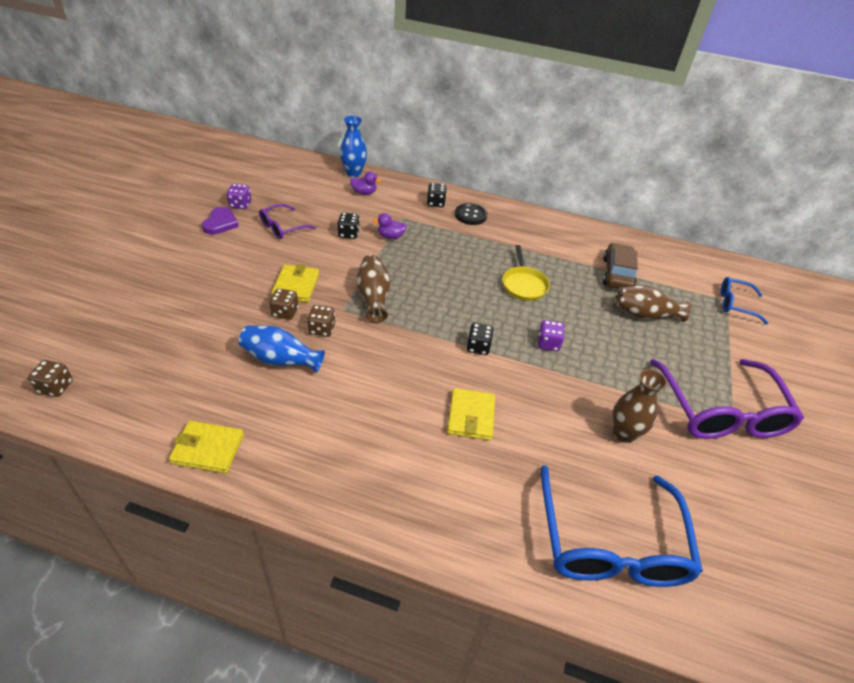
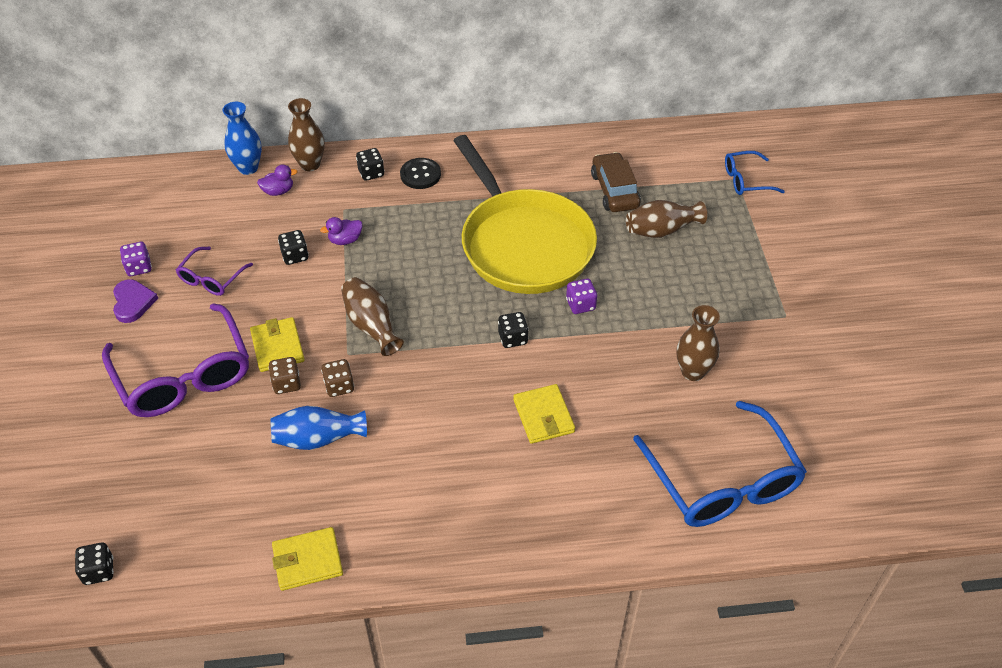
camera: 20 degrees left, 5 degrees up
(56, 387) = (99, 571): brown dice -> black dice
(396, 184) = (310, 164): none -> brown vase
(524, 284) = (523, 244): yellow pan -> yellow pan, size x2.39
(721, 411) = (772, 310): purple glasses -> purple glasses (184, 375)

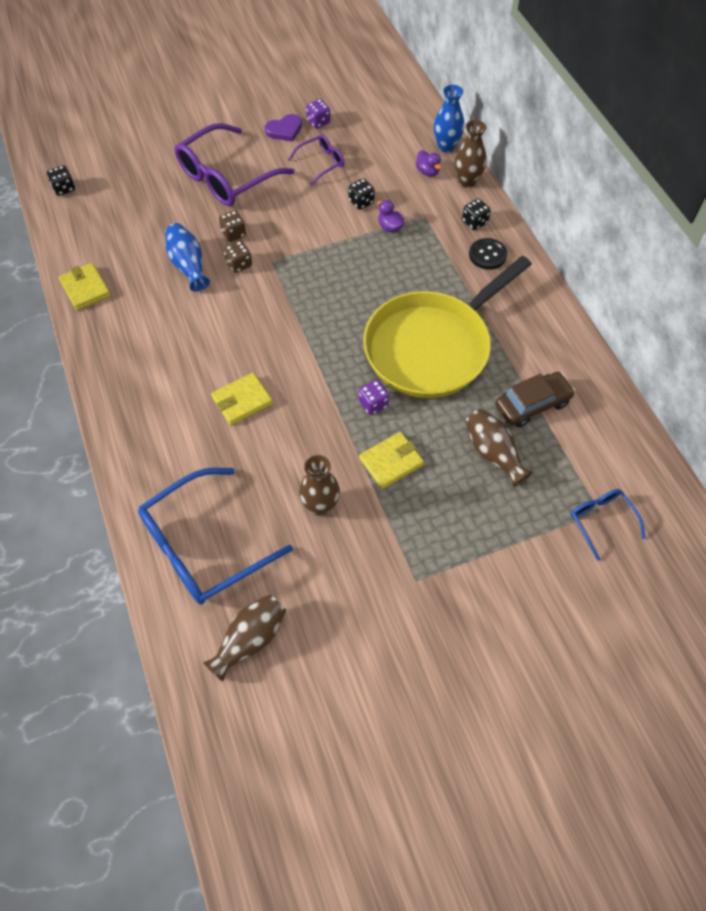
camera: 75 degrees right, 10 degrees up
(211, 278) = (321, 163): purple glasses -> purple glasses turned 135 degrees clockwise
(277, 347) = (267, 219): yellow wallet -> yellow wallet (391, 462)
(371, 325) = (304, 267): brown vase -> brown vase (250, 639)
(513, 338) = (319, 362): black dice -> none

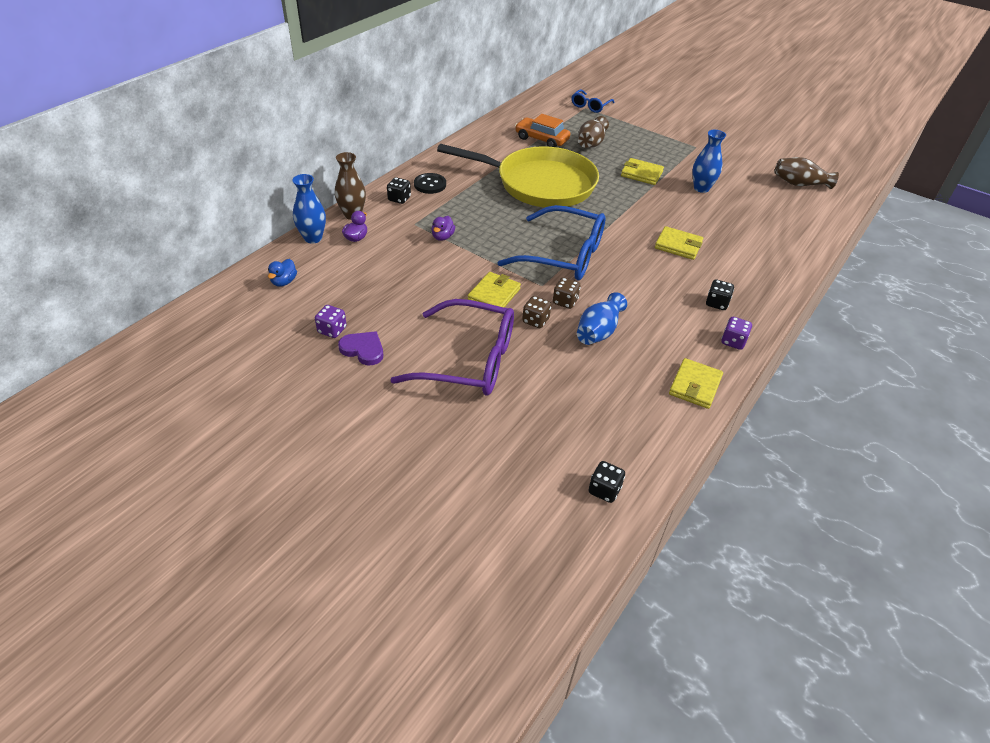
camera: 125 degrees left, 15 degrees down
(203, 546) = (783, 219): blue glasses -> blue glasses (563, 255)
(285, 224) = (494, 294): none -> yellow wallet
(320, 506) = (701, 188): brown vase -> blue vase
(321, 163) = (394, 304): purple glasses -> none
(361, 202) = (426, 261): black dice -> black dice (716, 303)
(373, 404) = (611, 192): purple dice -> purple dice (733, 341)
(396, 114) = (284, 282): none -> blue duck
(532, 404) = (541, 139): brown car -> orange car

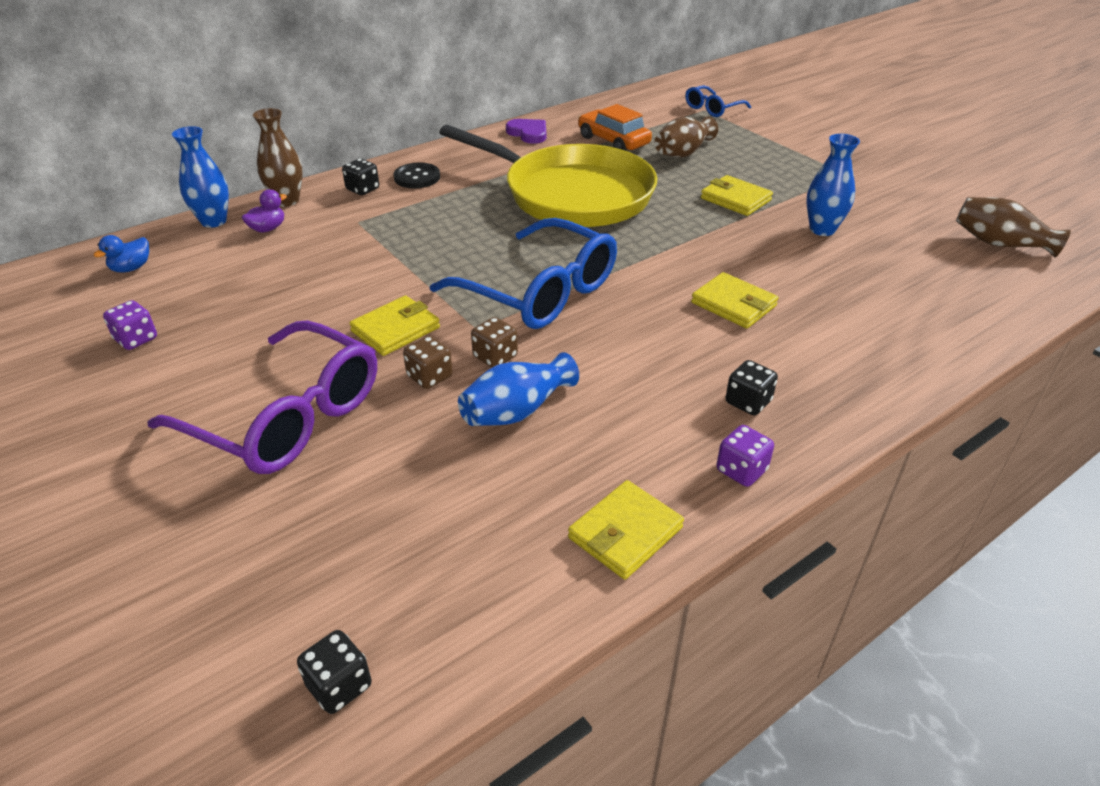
camera: 20 degrees right, 5 degrees down
(363, 349) = (153, 373): purple heart -> purple heart (528, 133)
(442, 237) = (383, 243): purple duck -> none

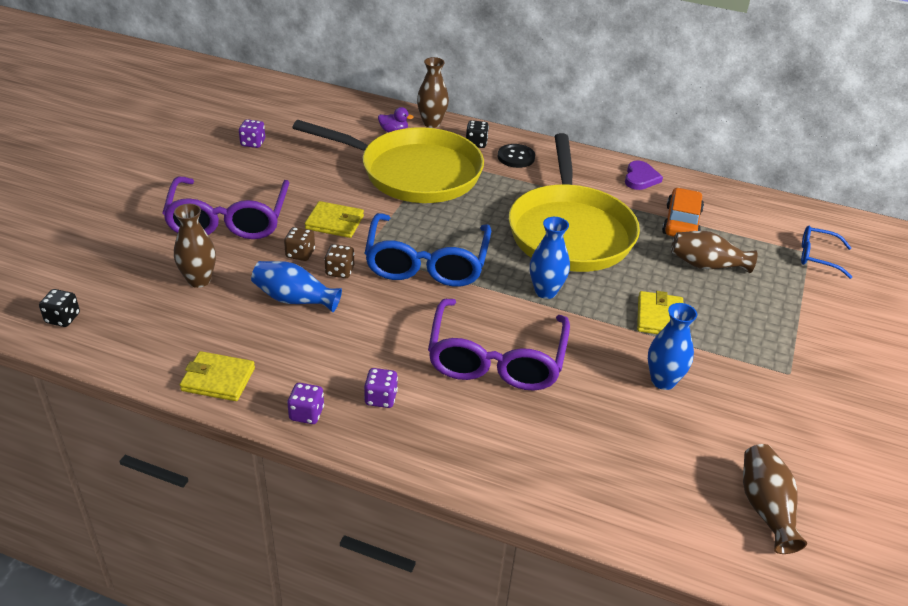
camera: 55 degrees right, 0 degrees up
(131, 268) = (311, 109): blue duck -> none
(214, 221) = (382, 110): blue vase -> blue vase (545, 291)
(366, 243) = (414, 173): none -> yellow pan
(394, 488) = (199, 280): none -> brown vase
(733, 304) = (496, 359): yellow wallet -> purple glasses
(748, 402) = (381, 398): black dice -> purple dice

